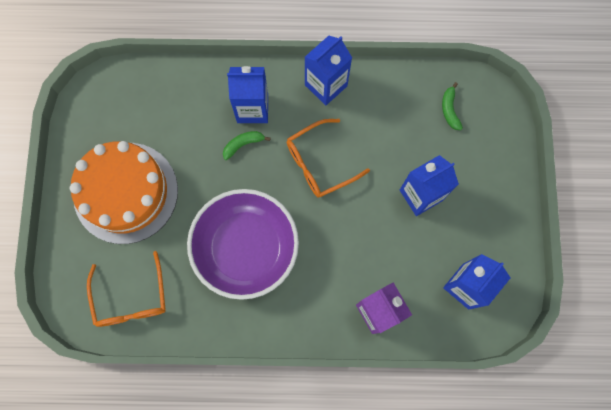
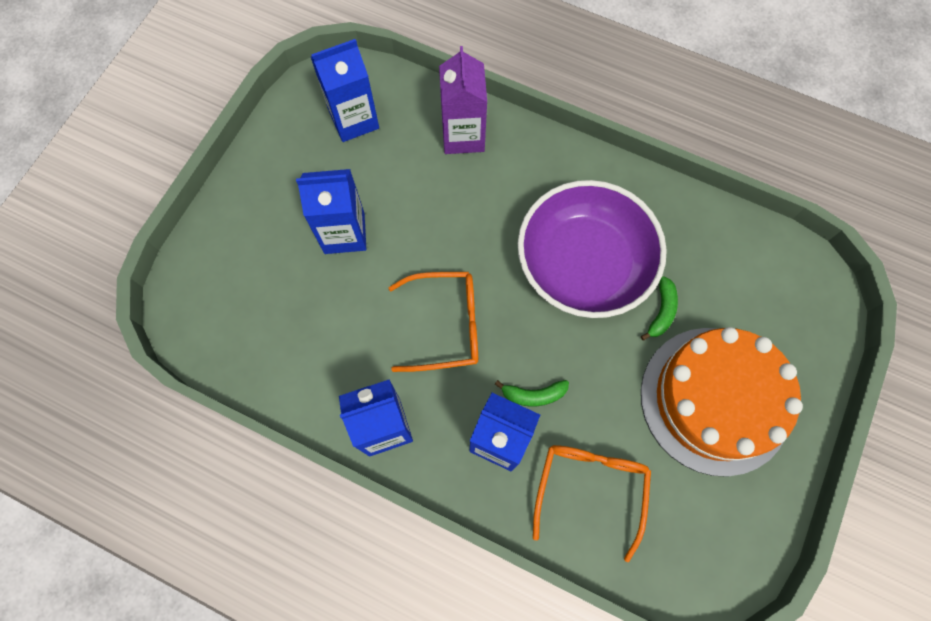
camera: 155 degrees left, 5 degrees down
(131, 298) = (745, 266): orange glasses -> orange glasses (590, 488)
(449, 110) = (245, 319): green banana -> green banana (661, 311)

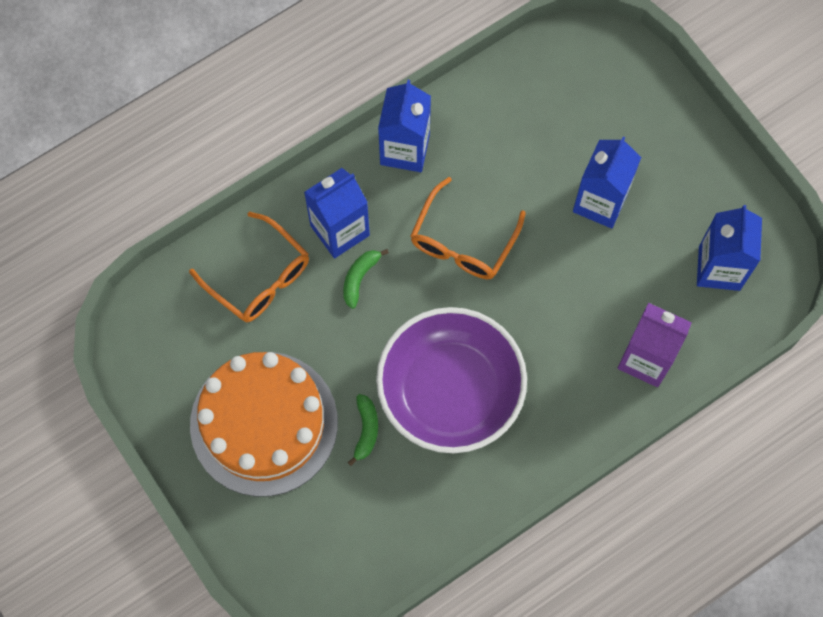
camera: 120 degrees right, 0 degrees up
(661, 311) = (366, 430): green banana -> green banana turned 135 degrees counterclockwise

